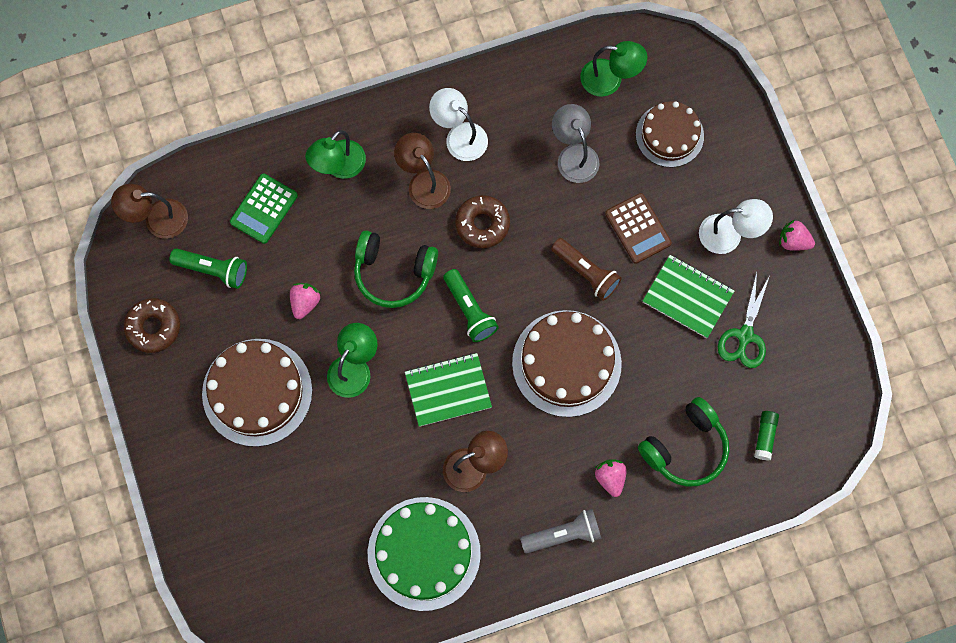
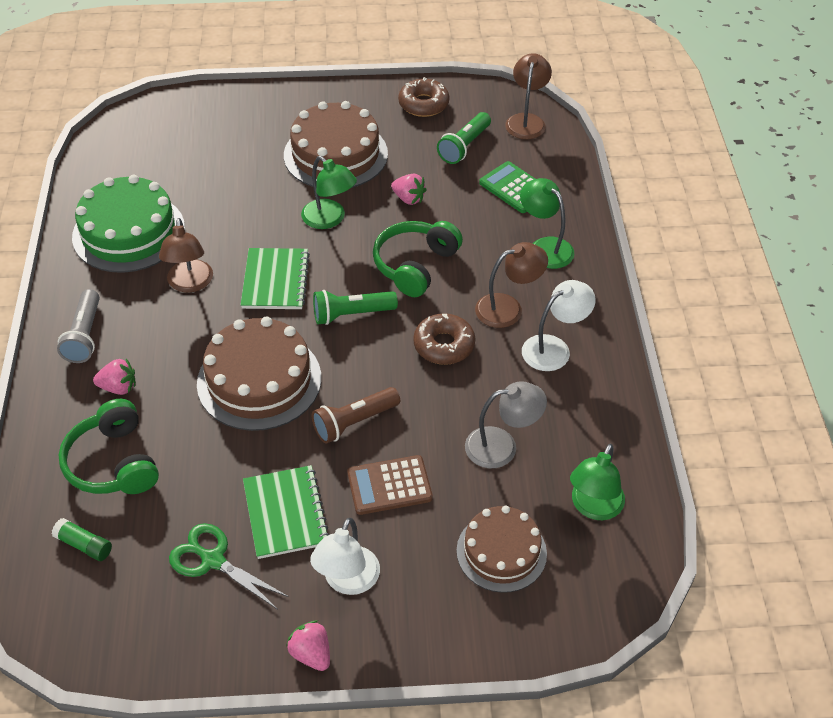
camera: 105 degrees right, 25 degrees down
(687, 297) = (286, 513): green notebook -> green notebook turned 60 degrees counterclockwise
(793, 241) = (311, 654): pink strawberry -> pink strawberry turned 75 degrees counterclockwise

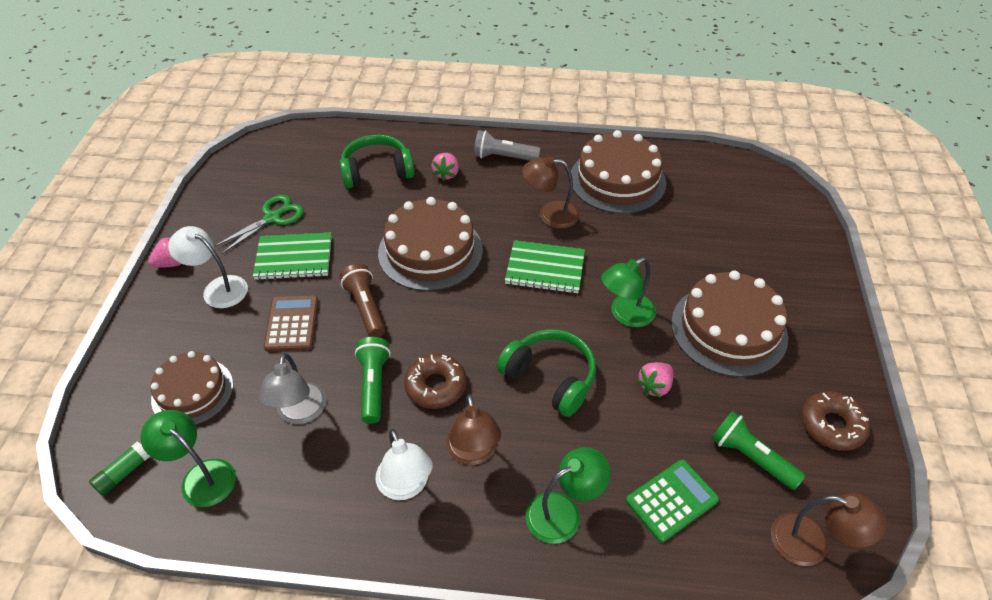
camera: 100 degrees right, 0 degrees up
(84, 545) = (314, 159): green glue stick -> green glue stick (123, 473)
(128, 232) = (617, 180): green cake -> brown cake
(351, 314) = (491, 319): green flashlight -> green flashlight (373, 385)

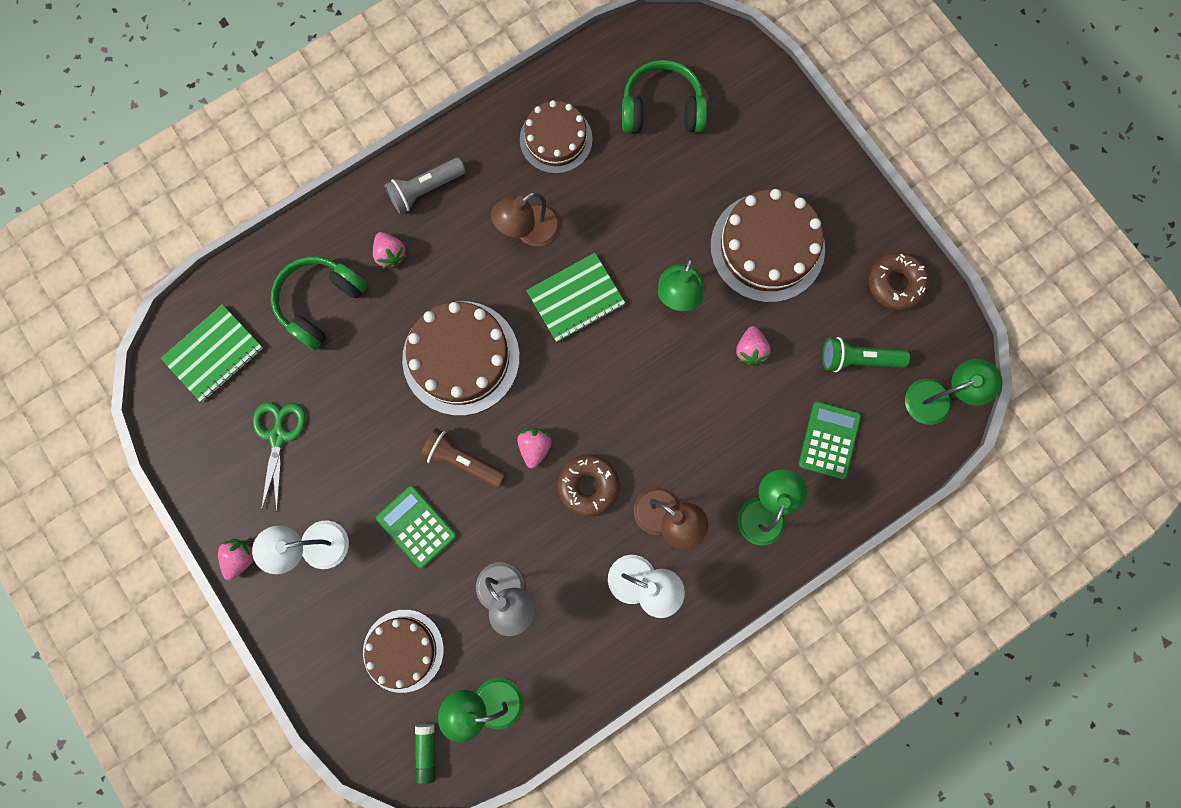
camera: 40 degrees left, 30 degrees up
(292, 324) = (417, 526): brown calculator -> green calculator
(294, 258) = (347, 463): green notebook -> green notebook (214, 354)
(373, 385) = (539, 525): green flashlight -> none
(423, 334) = (535, 447): none -> pink strawberry
(550, 378) = (668, 406): green headphones -> green headphones (662, 109)
(617, 180) = (556, 139): brown cake -> brown cake, size x0.65
(812, 543) = (937, 398): brown lamp -> green lamp

